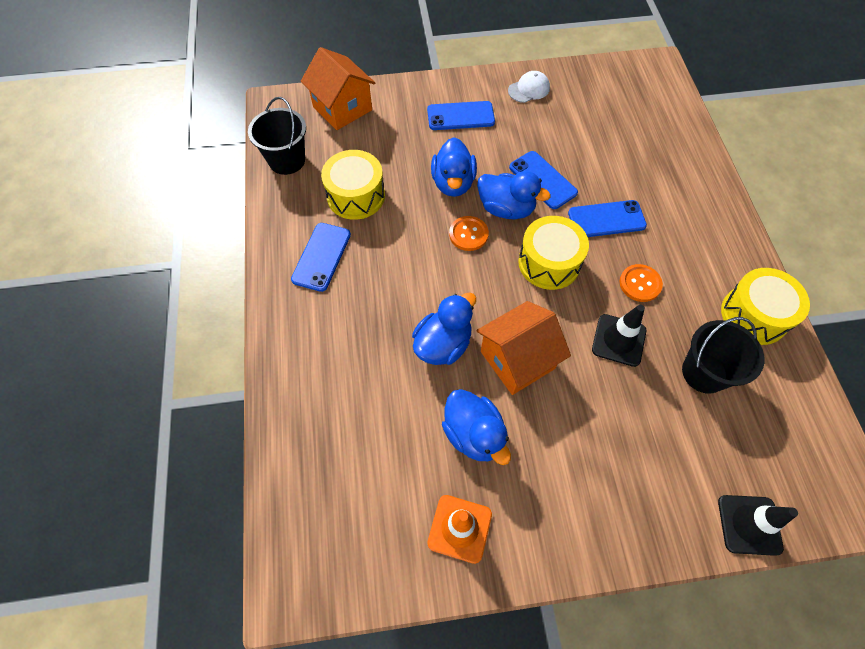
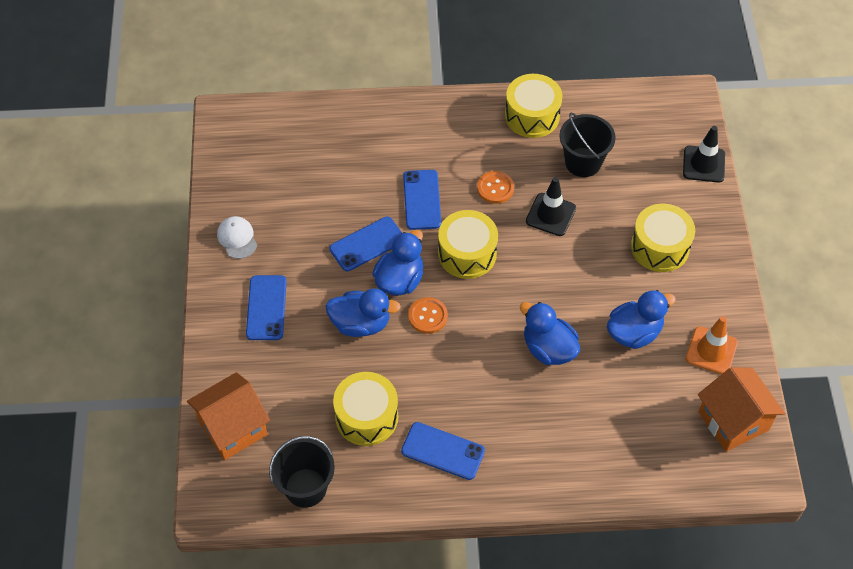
camera: 85 degrees left, 5 degrees down
(517, 360) = (566, 292): orange house -> orange house (733, 421)
(601, 465) = (660, 247): none -> yellow drum

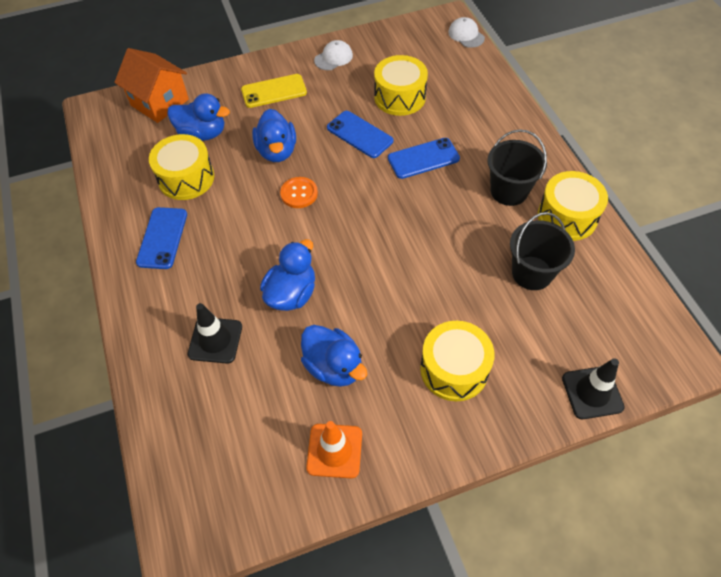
camera: 75 degrees right, 0 degrees up
(258, 109) = (466, 35): none -> white cap
(266, 308) = (274, 91): blue phone -> yellow phone
(305, 487) = (113, 158): black bucket -> black bucket (509, 191)
(399, 280) = (330, 165): blue duck -> blue duck (202, 133)
(467, 253) = (377, 205): yellow drum -> yellow drum (400, 97)
(495, 188) = (462, 208): orange button -> none
(550, 215) = (452, 260): black traffic cone -> black traffic cone (215, 340)
(733, 421) = (247, 493): orange house -> none

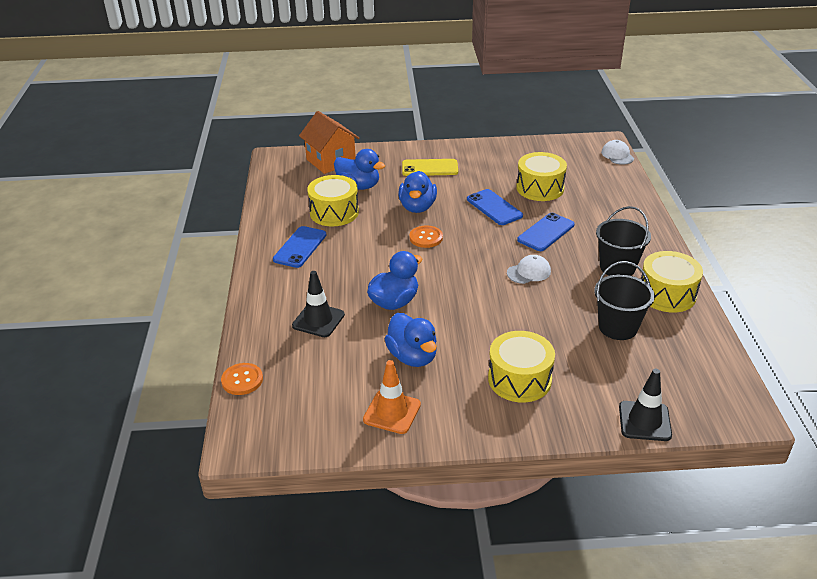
camera: 15 degrees right, 20 degrees down
(155, 449) = (242, 380): none -> orange button
(333, 58) = (490, 153): white cap -> white cap (529, 272)
(423, 158) = (546, 232): blue phone -> blue phone turned 45 degrees counterclockwise

